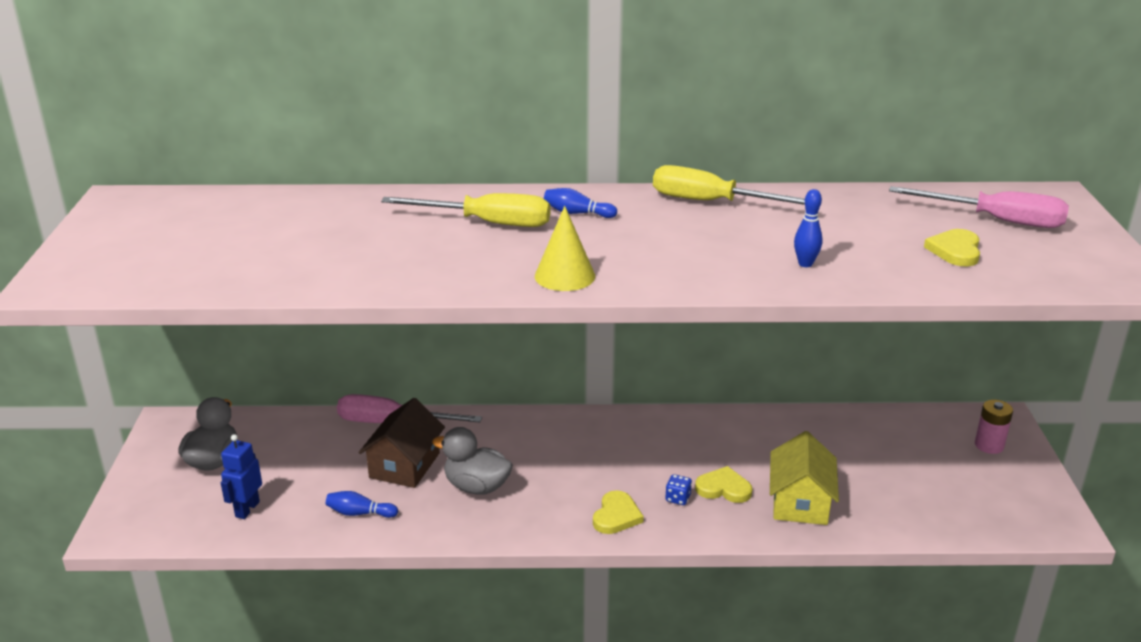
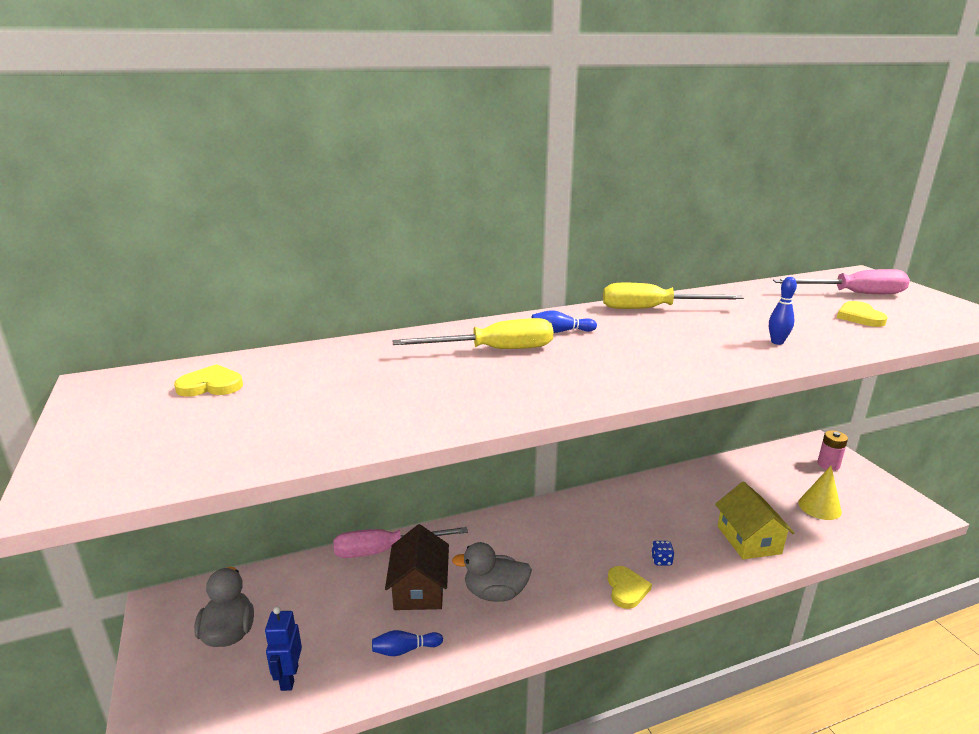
camera: 20 degrees left, 5 degrees down
(564, 276) = (608, 383): yellow cone -> yellow cone (819, 507)
(723, 488) = (687, 542): yellow heart -> yellow heart (211, 385)

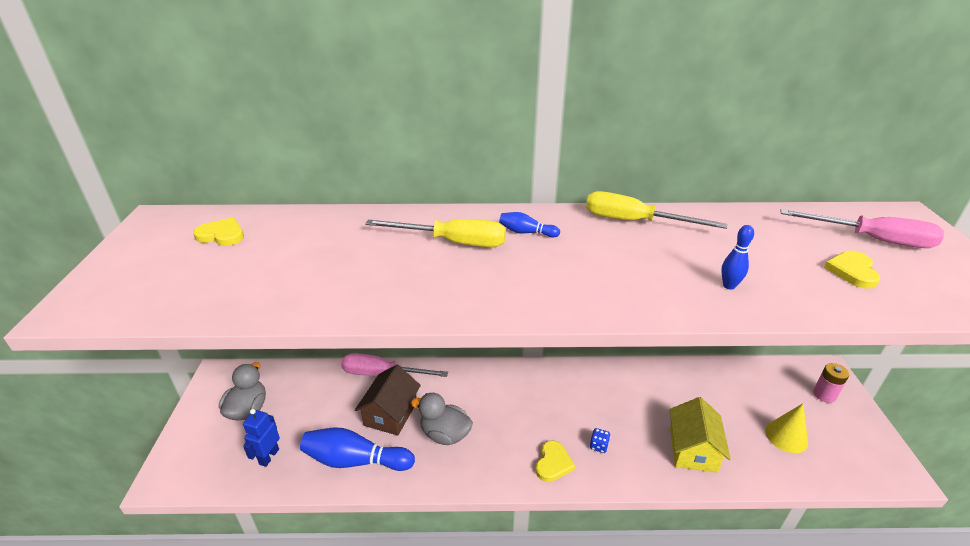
camera: 20 degrees right, 10 degrees up
(405, 650) = (355, 460): blue bowling pin -> blue bowling pin, size x2.01

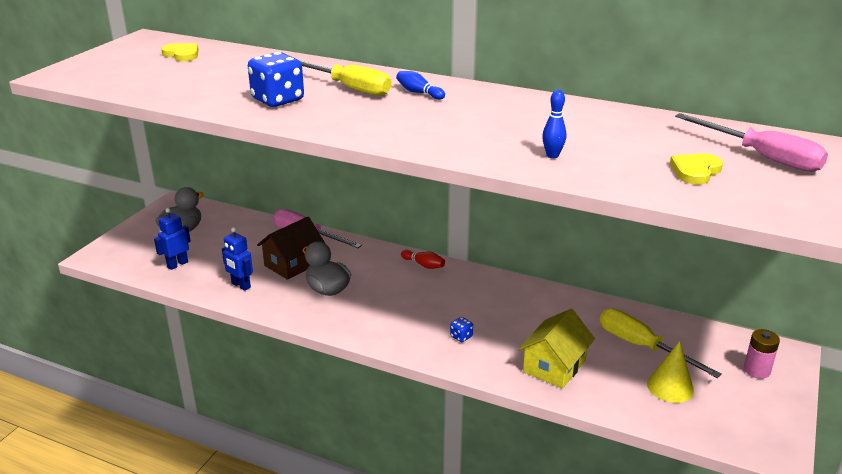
camera: 25 degrees right, 5 degrees down
(355, 460) = (240, 285): blue bowling pin -> blue robot
(395, 279) = (278, 100): none -> blue dice
(510, 373) = (424, 265): none -> red bowling pin
(553, 463) = (406, 335): yellow heart -> none
(635, 221) = (529, 103): yellow screwdriver -> yellow screwdriver (642, 346)

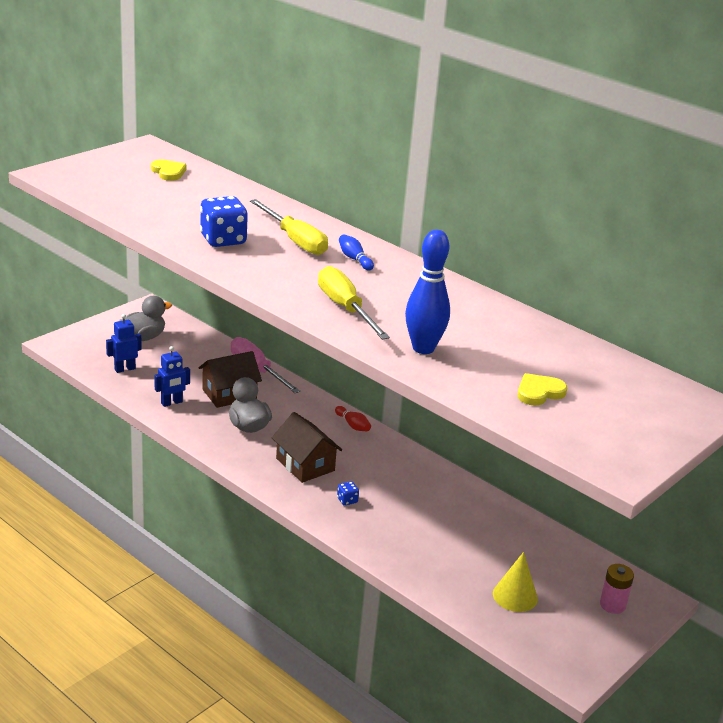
camera: 15 degrees right, 0 degrees up
(240, 285) = (172, 403): blue robot -> blue robot turned 90 degrees counterclockwise
(402, 312) = (305, 464): none -> brown house
(552, 155) = (423, 348): blue bowling pin -> blue bowling pin, size x2.01
(554, 366) = (417, 549): yellow house -> none
(642, 346) = (514, 554): yellow screwdriver -> yellow screwdriver (345, 308)
(761, 157) = (616, 393): pink screwdriver -> none

